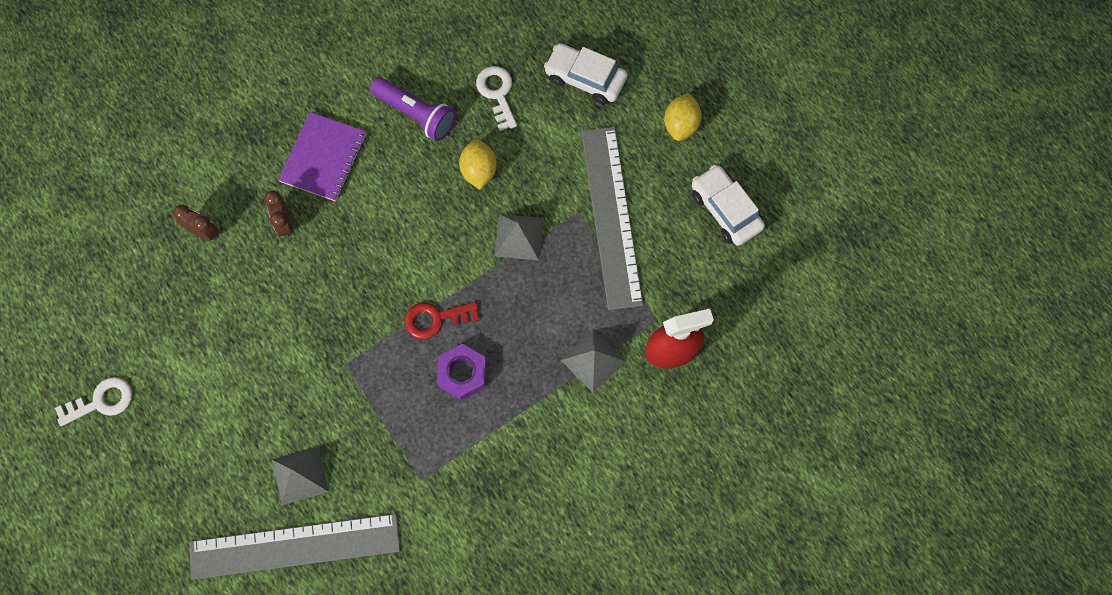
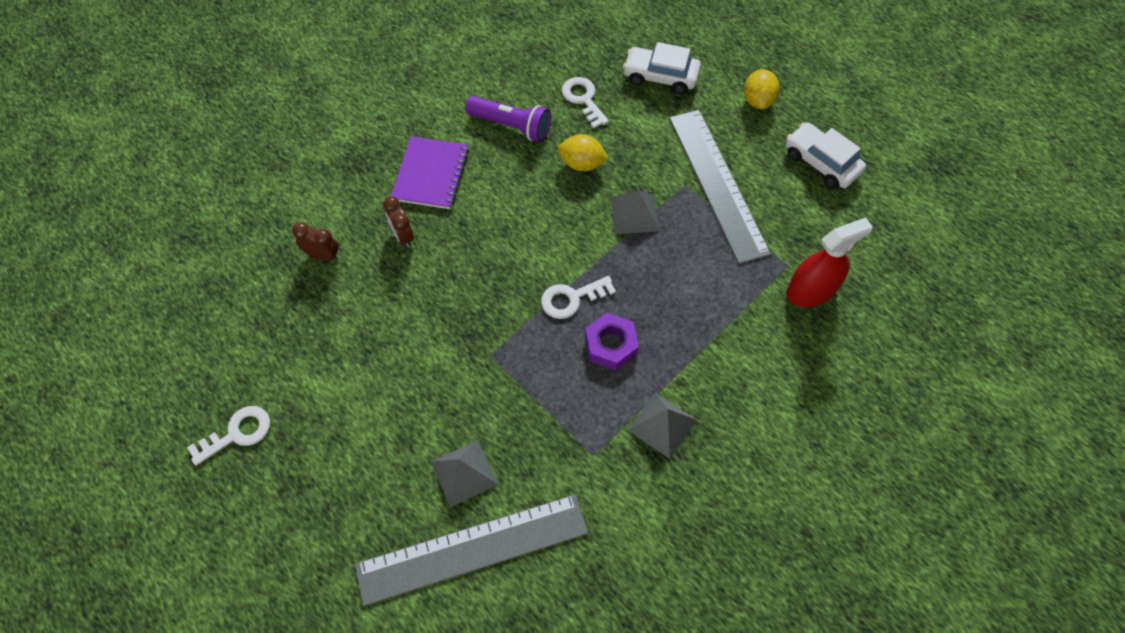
camera: 10 degrees left, 10 degrees down
(435, 319) = (571, 298): red key -> white key
(479, 171) = (582, 164): yellow lemon -> yellow lemon turned 60 degrees counterclockwise
(593, 360) = (737, 311): grey pyramid -> grey pyramid (662, 424)

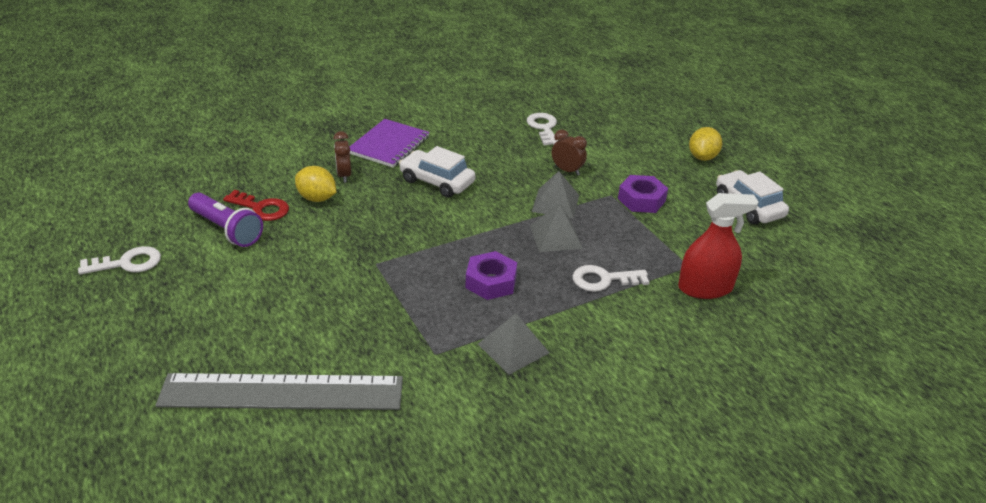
camera: 15 degrees right, 25 degrees down
(323, 256) = (270, 173): brown clock -> brown clock (567, 170)
(338, 312) = (261, 208): none -> red key
(464, 473) = (306, 336): grey pyramid -> grey pyramid (555, 236)
(511, 126) = (473, 131): purple flashlight -> purple flashlight (227, 229)
(571, 298) = (470, 244): white key -> white key (603, 280)
(582, 164) = (523, 164): yellow lemon -> yellow lemon (317, 198)
(660, 76) = (618, 127): white car -> white car (437, 182)
(717, 184) = (641, 200): grey ruler -> purple nut

